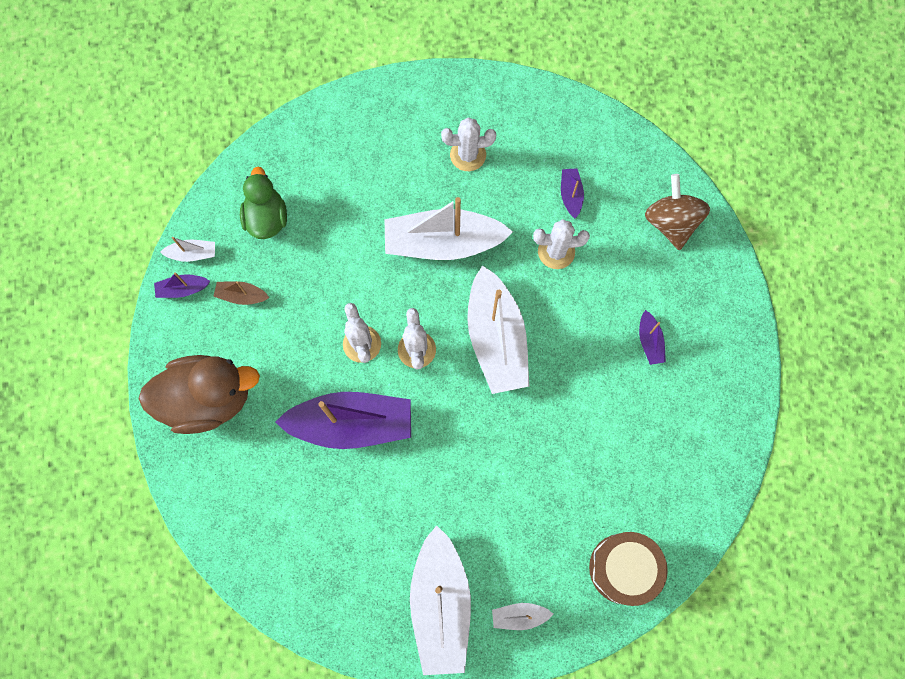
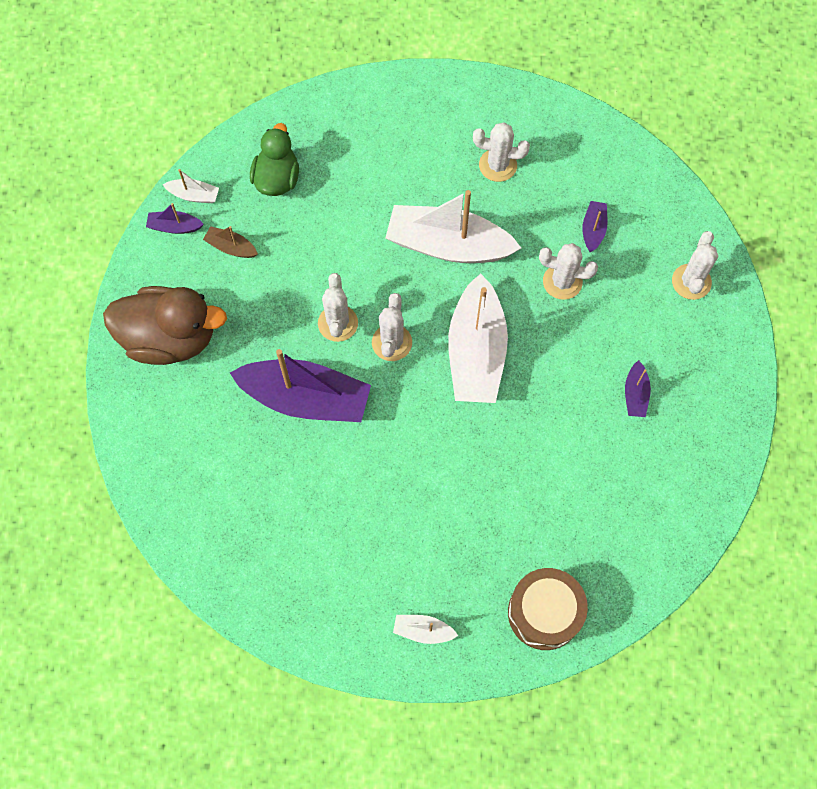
camera: 15 degrees right, 5 degrees down
(440, 603) = (346, 597): white boat -> none
(671, 222) = (691, 282): brown spinning top -> white cactus

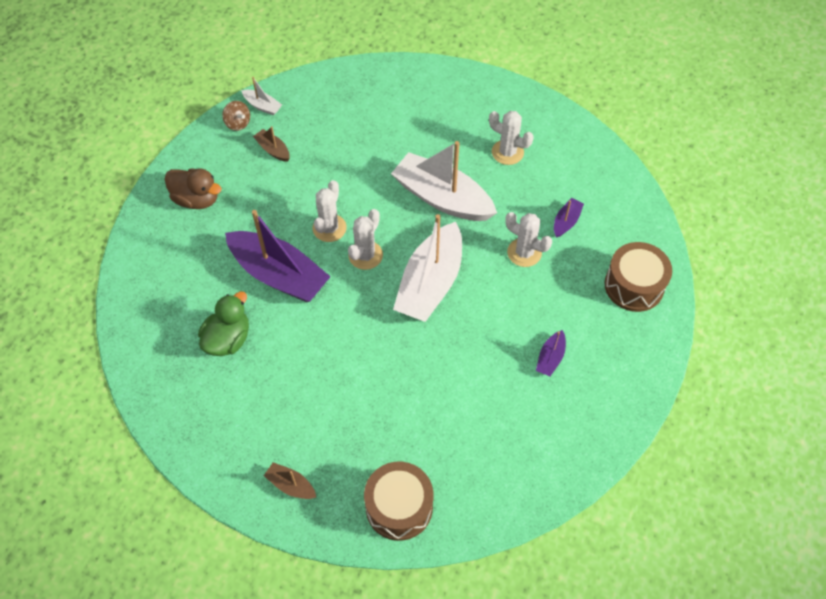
camera: 20 degrees right, 10 degrees down
(170, 338) = (196, 199): brown duck -> brown duck, size x0.64
(175, 227) = (238, 123): purple boat -> brown spinning top
(277, 179) = (330, 113): green duck -> green duck (228, 339)
(423, 631) = (291, 485): white boat -> brown boat
(691, 282) = (634, 285): white cactus -> brown drum

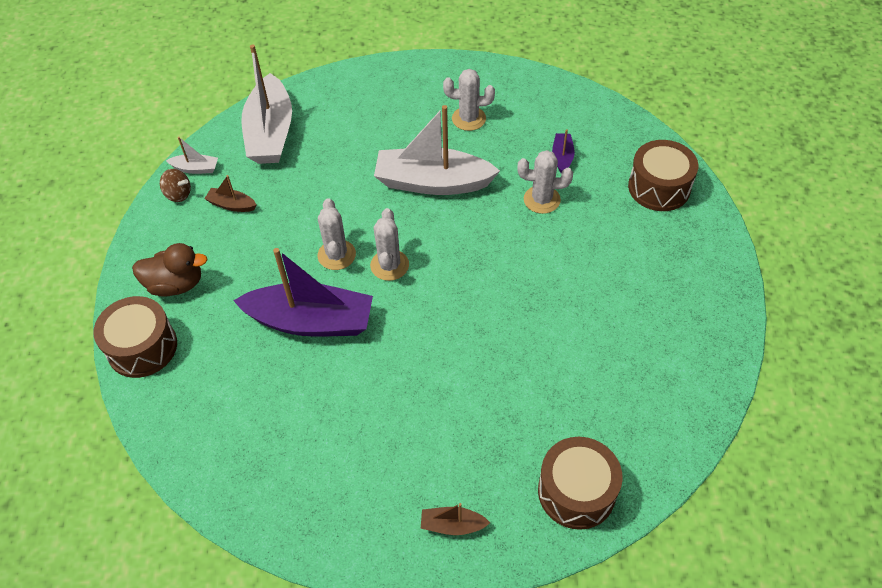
camera: 25 degrees left, 5 degrees down
(147, 239) = (142, 347): none -> brown drum
(228, 339) = (294, 408): green duck -> none
(430, 283) = (471, 264): white boat -> white boat (270, 133)
(550, 358) = (627, 283): purple boat -> none

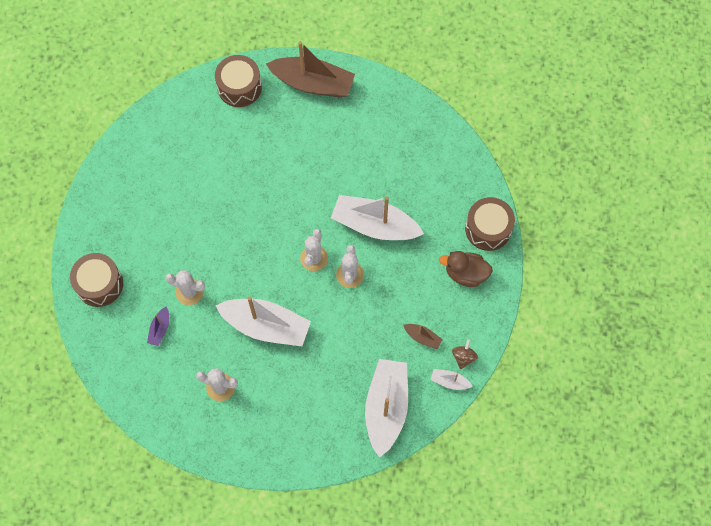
camera: 170 degrees left, 15 degrees up
(178, 194) = (463, 357): brown spinning top -> brown spinning top turned 75 degrees clockwise
(311, 321) = (375, 225): purple boat -> white boat
(452, 525) = (313, 83): brown boat -> brown boat, size x2.31

